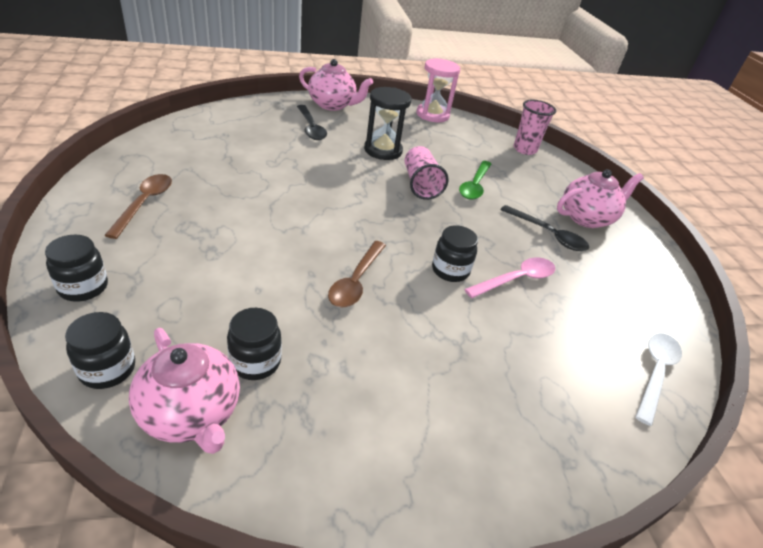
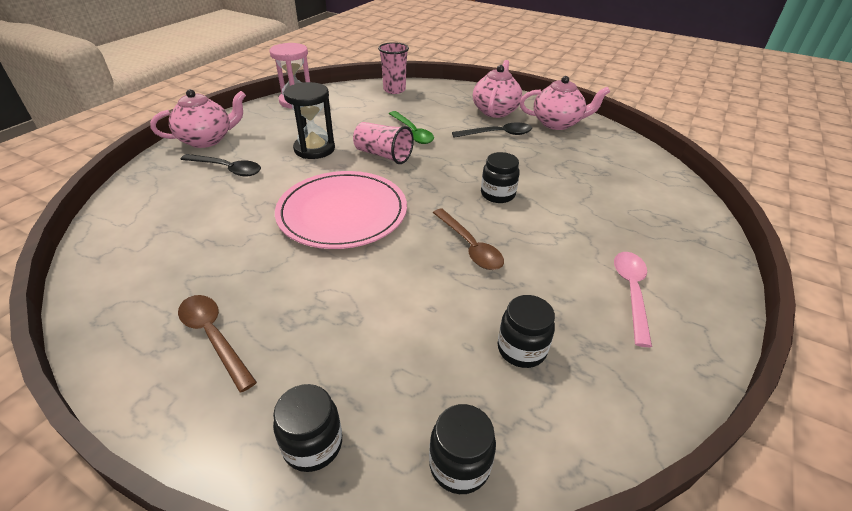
camera: 45 degrees left, 0 degrees up
(191, 414) = (557, 419): pink teapot -> pink teapot (557, 123)
(322, 198) = (342, 213): none -> pink plate
(516, 279) = (531, 172): pink spoon -> pink spoon (631, 292)
(655, 373) = (650, 169): white spoon -> none

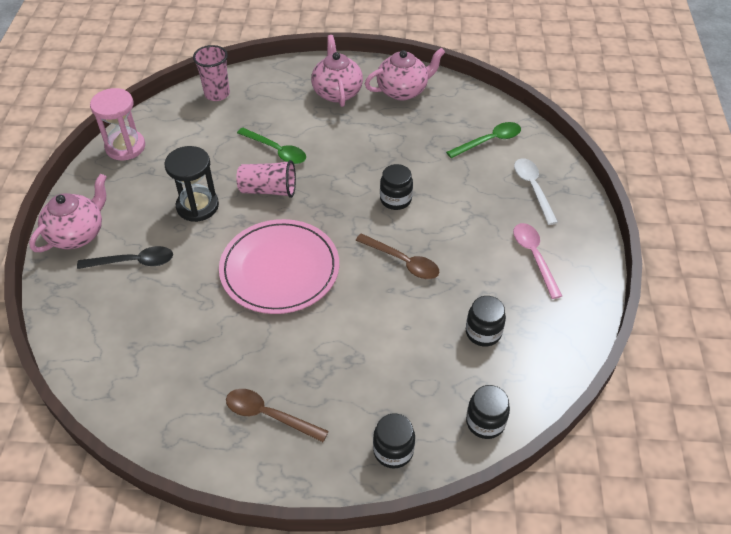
camera: 25 degrees left, 10 degrees up
(497, 134) = (356, 125): black spoon -> none
(626, 178) = (489, 141): none -> green spoon
(660, 228) = (533, 188): none -> white spoon

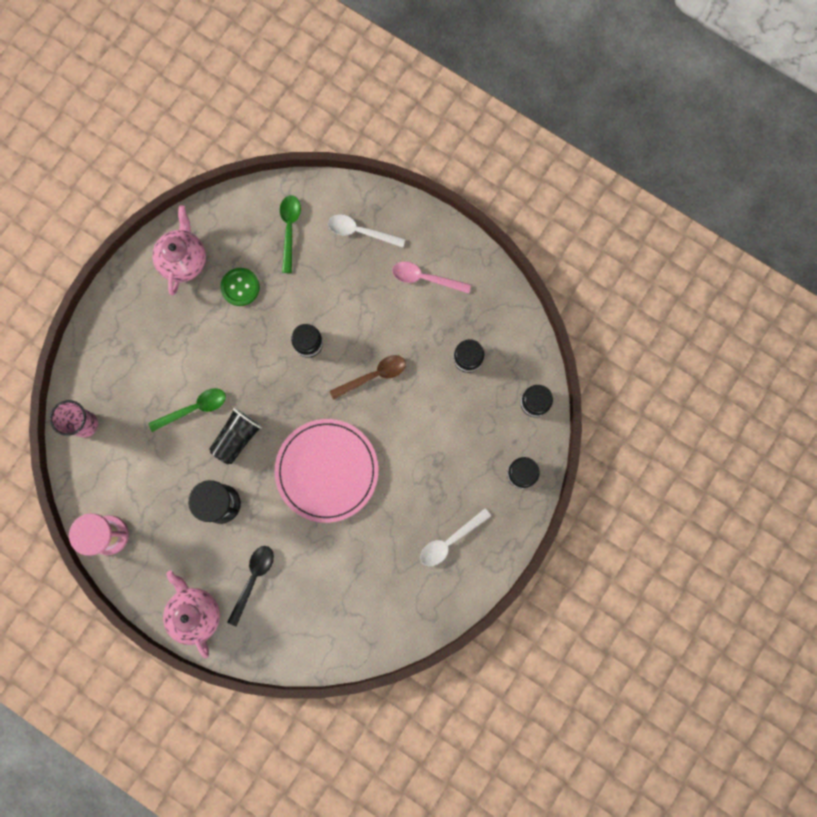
camera: 60 degrees left, 30 degrees up
(268, 190) = (237, 438): pink cup -> black cup
(269, 415) = (450, 540): brown spoon -> white spoon
(337, 92) = (150, 317): pink teapot -> none
(409, 133) = (240, 287): none -> green button

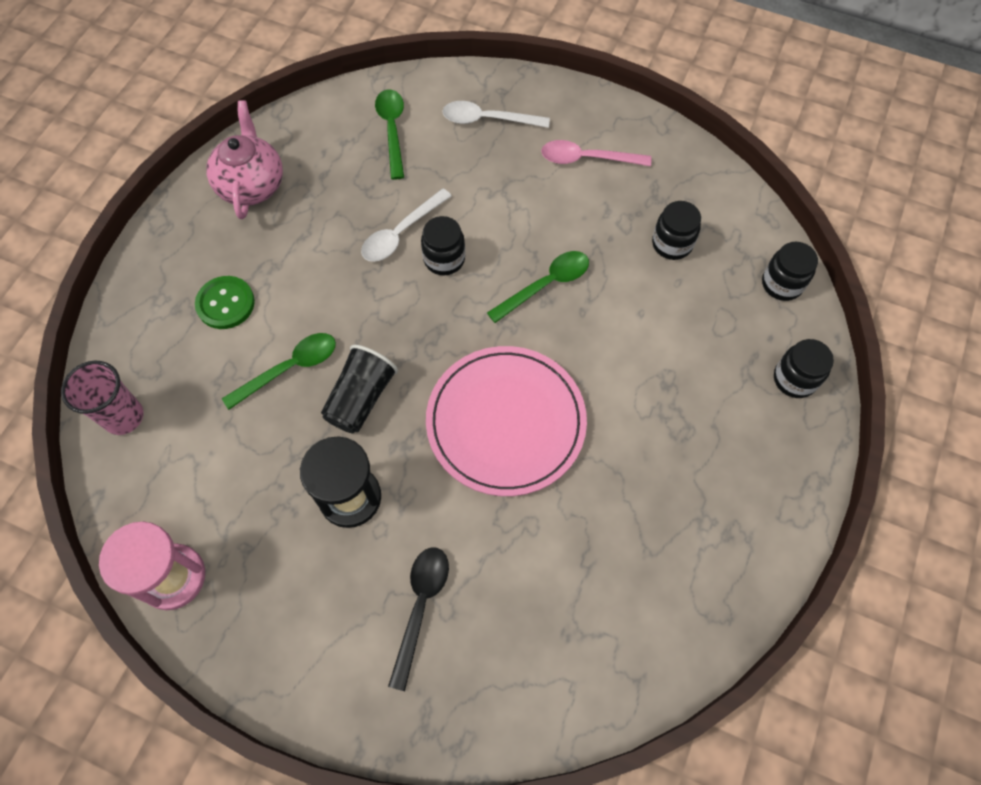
camera: 10 degrees left, 15 degrees down
(195, 613) = (331, 681): pink teapot -> none
(240, 287) = (335, 205): green button -> green button (225, 303)
(373, 376) = (545, 285): brown spoon -> green spoon
(450, 540) = (719, 492): white spoon -> white spoon (401, 233)

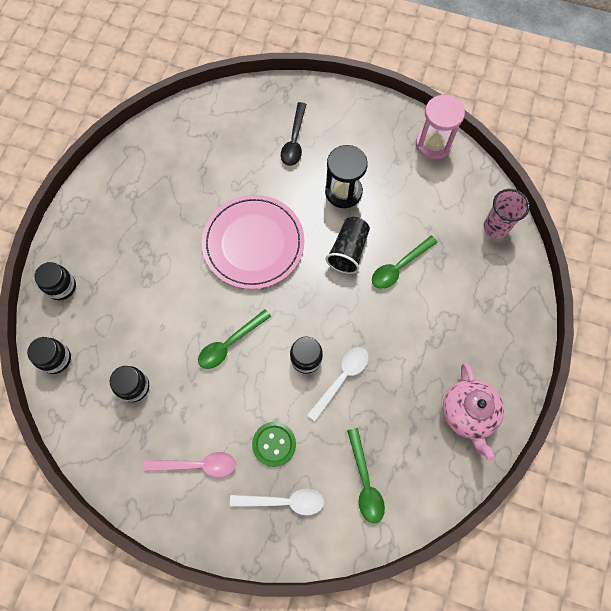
camera: 175 degrees right, 5 degrees up
(225, 303) = (456, 309): green button -> green button (274, 444)

